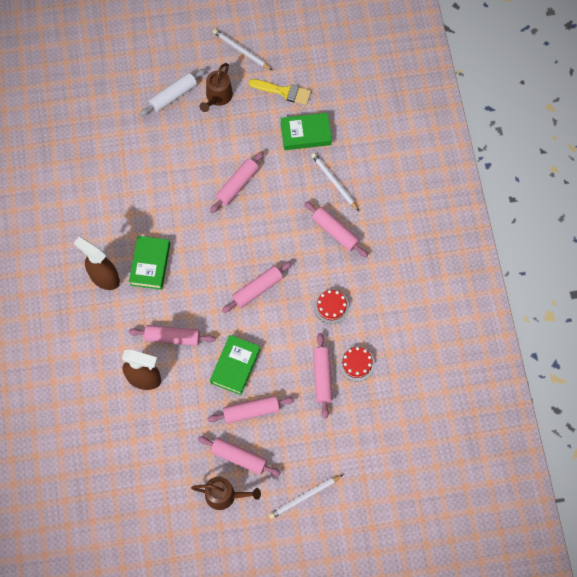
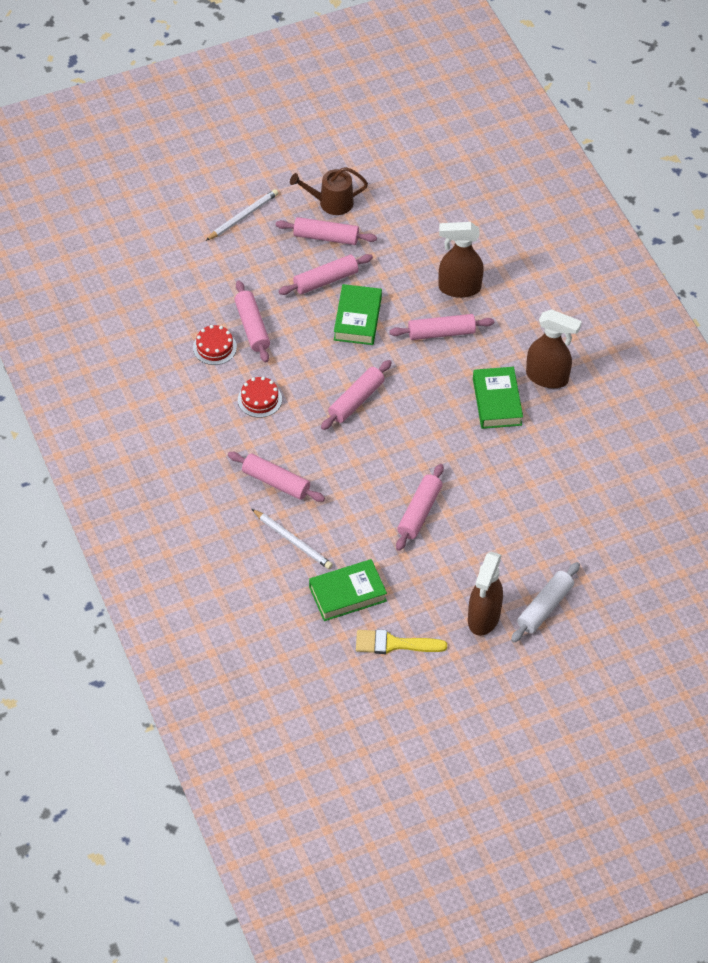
camera: 165 degrees right, 15 degrees down
(217, 97) = (483, 618): brown watering can -> brown spray bottle
(241, 50) = (472, 689): white pencil -> none

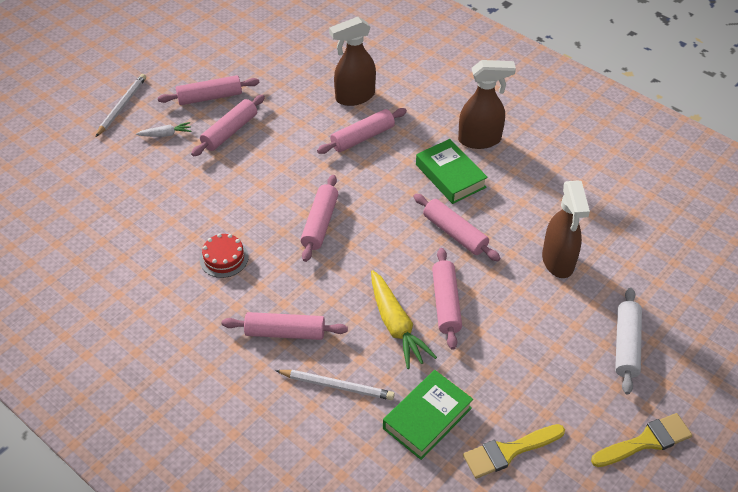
camera: 25 degrees left, 5 degrees down
(214, 347) = (152, 227): red cake -> none
(252, 327) = (180, 195): pink rolling pin -> pink rolling pin (455, 233)
(267, 261) = (165, 134): none -> white carrot
(331, 202) = (199, 69): brown watering can -> none
(357, 319) = (278, 153): green book -> none
(367, 513) = (396, 325): none -> yellow carrot
(483, 618) = (577, 382): brown spray bottle -> brown spray bottle (558, 261)
(505, 682) = (646, 441): none -> yellow brush

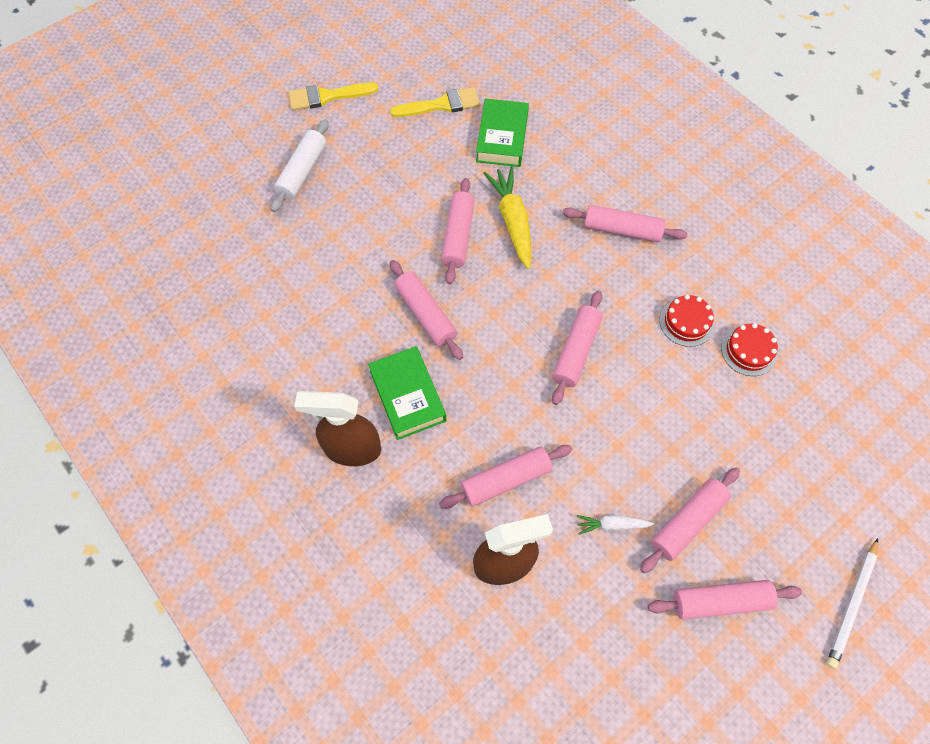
camera: 170 degrees left, 15 degrees up
(165, 134) = (778, 532): white carrot -> white carrot (612, 525)
(171, 243) = (748, 351): none -> red cake
(336, 386) = (577, 174): white pencil -> none
(427, 418) = (502, 138): green book -> green book turned 45 degrees counterclockwise
(558, 261) = (327, 263): brown spray bottle -> none

